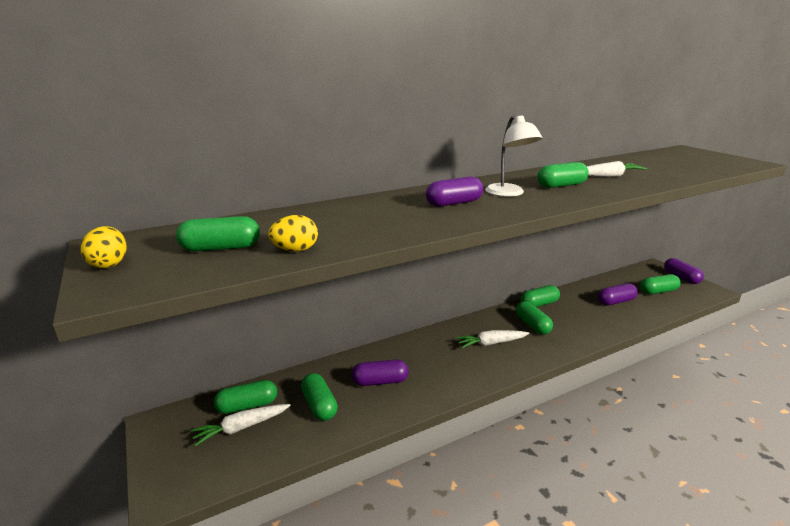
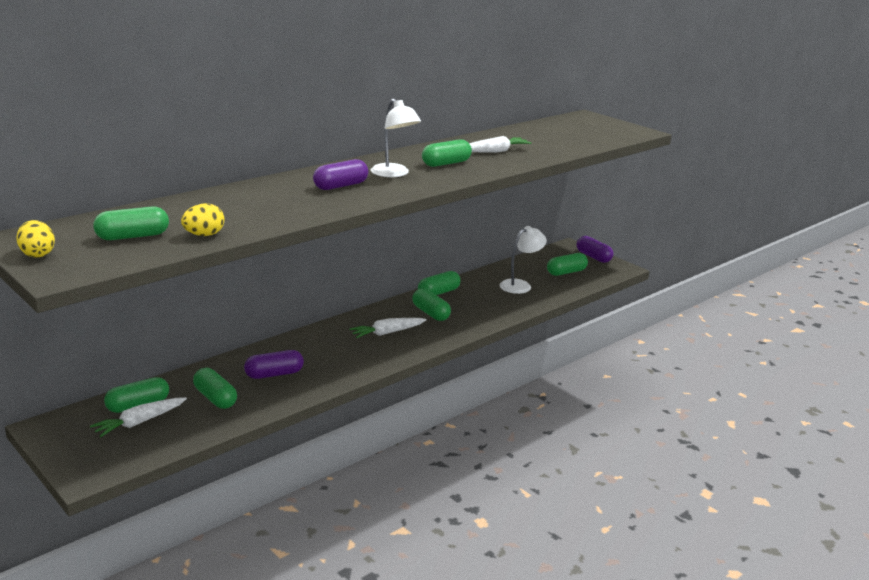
camera: 15 degrees left, 0 degrees up
(616, 301) = (520, 285): purple capsule -> white lamp

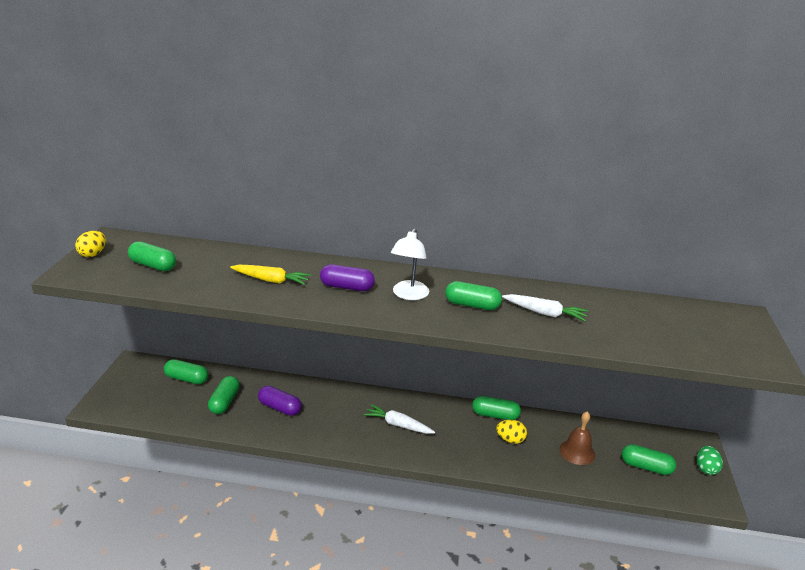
camera: 50 degrees right, 5 degrees up
(139, 422) = (168, 391): white carrot -> none
(204, 235) = (183, 284): yellow egg -> yellow egg (510, 440)
(271, 204) = (271, 280): none -> yellow carrot
(430, 313) = (457, 429): green capsule -> none
(520, 285) = (577, 452): white lamp -> brown bell
(593, 257) = (706, 468): purple capsule -> green egg

